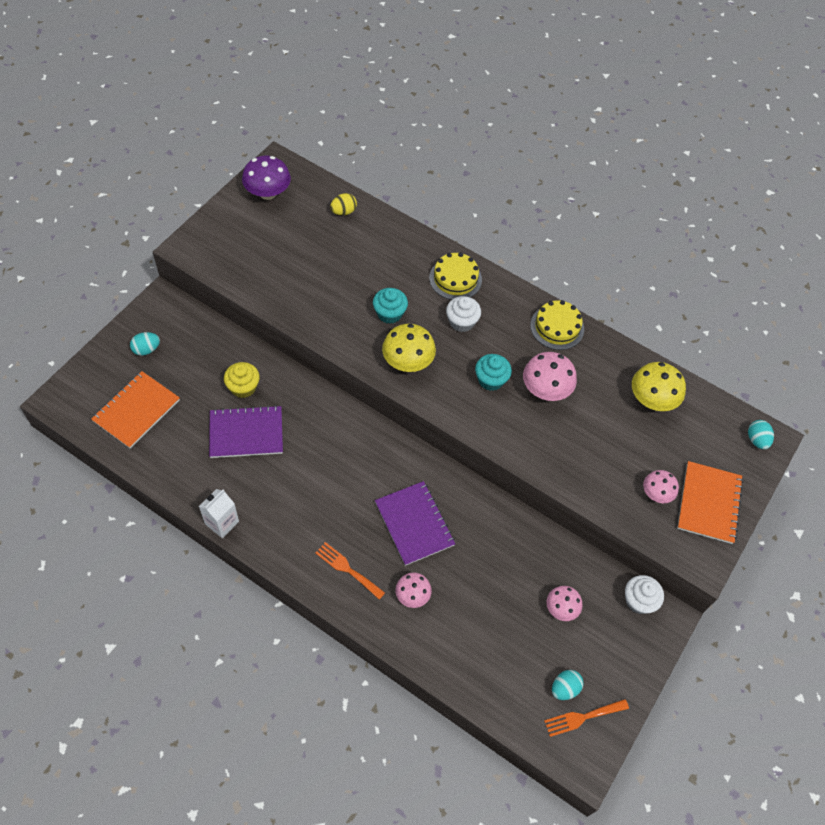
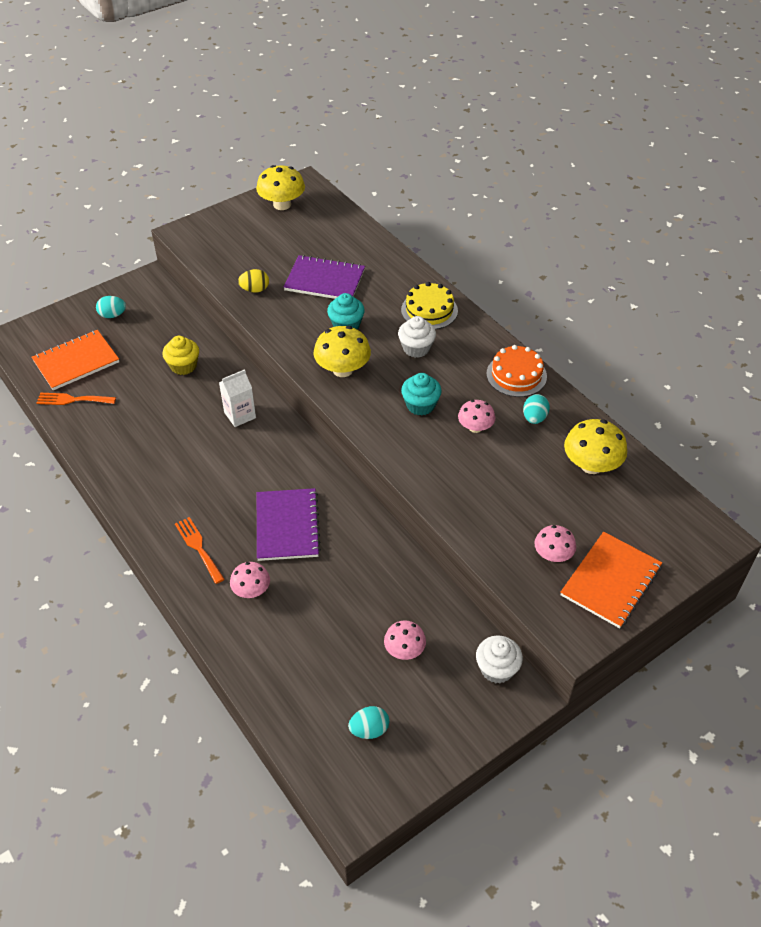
camera: 25 degrees right, 10 degrees down
(222, 522) = (101, 473): white carton -> white carton (240, 415)
(246, 433) = (165, 404): purple notebook -> purple notebook (324, 280)
(268, 193) = (282, 204): purple mushroom -> yellow mushroom
(343, 212) = (346, 233): yellow egg -> yellow egg (255, 290)
(545, 389) = (475, 427): pink mushroom -> pink mushroom, size x0.62
(557, 327) = (516, 375): yellow cake -> orange cake
(582, 717) = (375, 765): orange fork -> orange fork (72, 400)
(756, 440) = (699, 534): turquoise egg -> turquoise egg (534, 418)

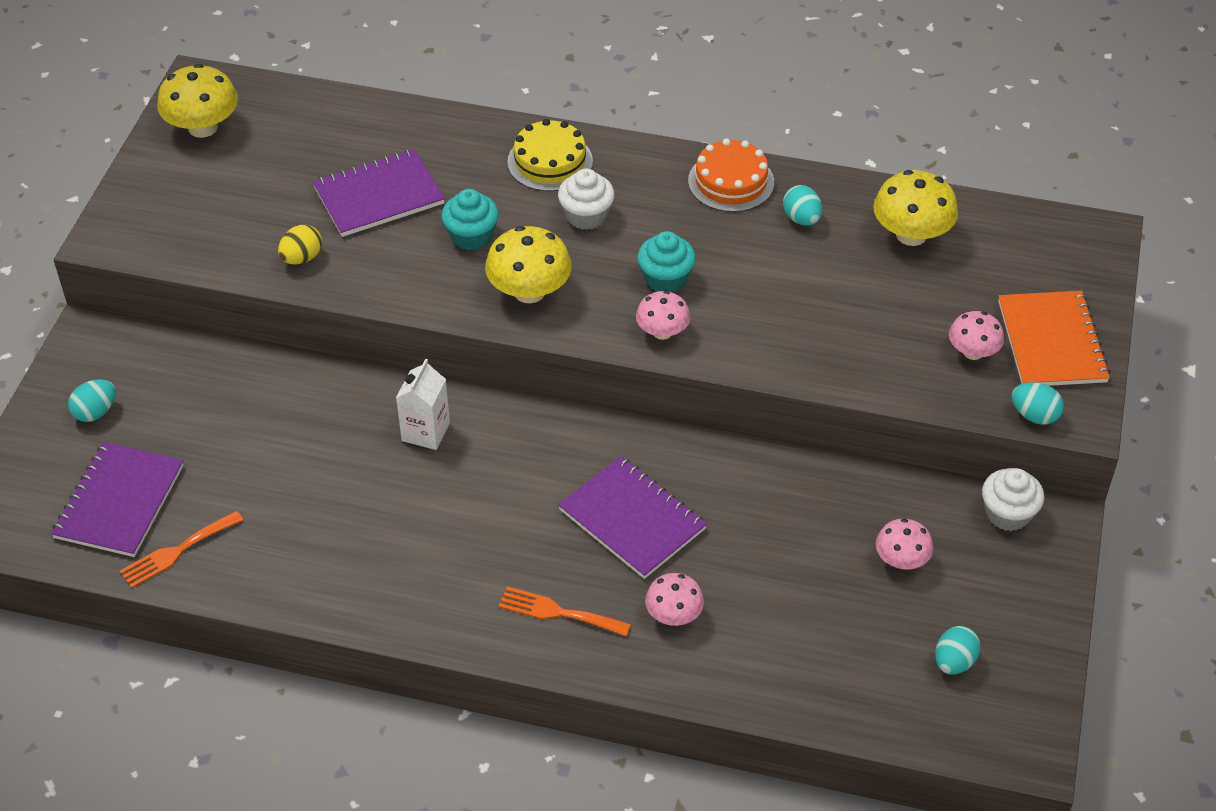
camera: 40 degrees left, 0 degrees up
(76, 361) = (119, 502): orange notebook -> purple notebook
(183, 366) = (278, 417): yellow cupcake -> none
(475, 427) = (752, 267): pink mushroom -> pink mushroom (662, 332)
(549, 617) = (1034, 415): none -> turquoise egg

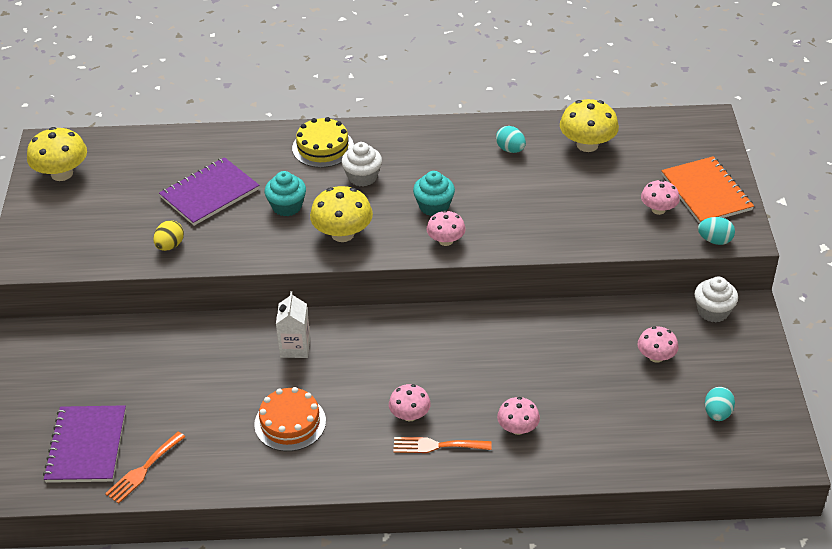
camera: 15 degrees left, 5 degrees down
(95, 412) = (44, 388): turquoise egg -> none
(539, 561) = (409, 415): none -> pink mushroom
(632, 519) = (464, 372): purple notebook -> none
(731, 182) = (453, 135): orange cake -> orange cake (290, 423)

